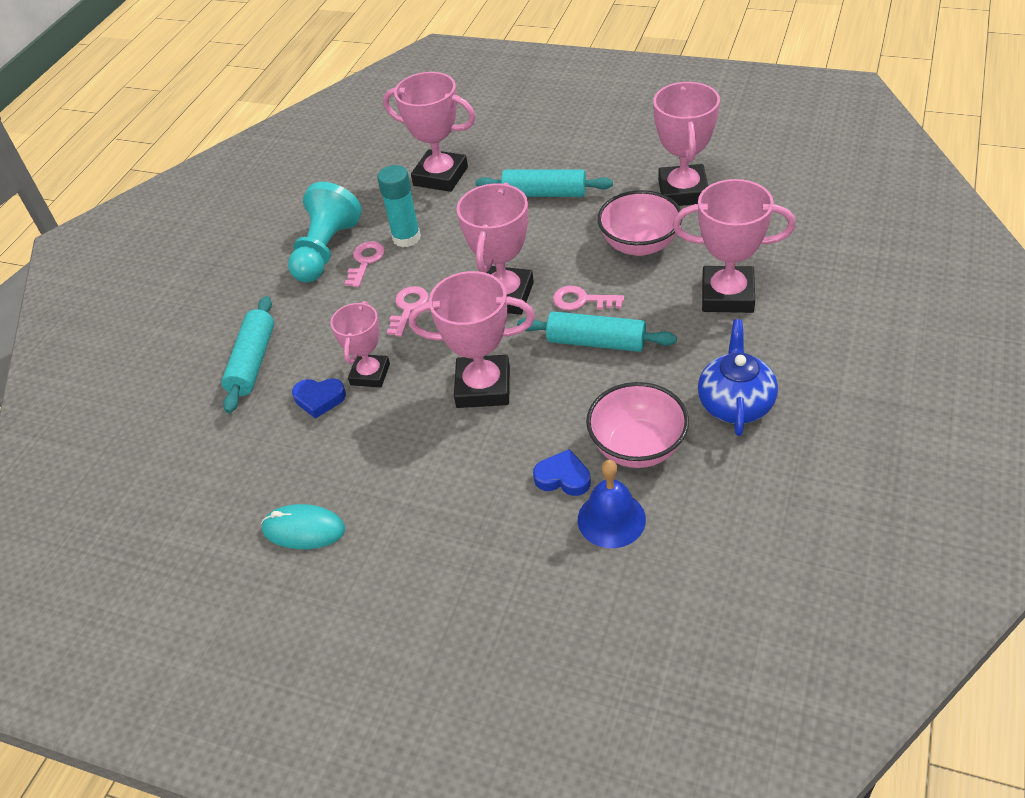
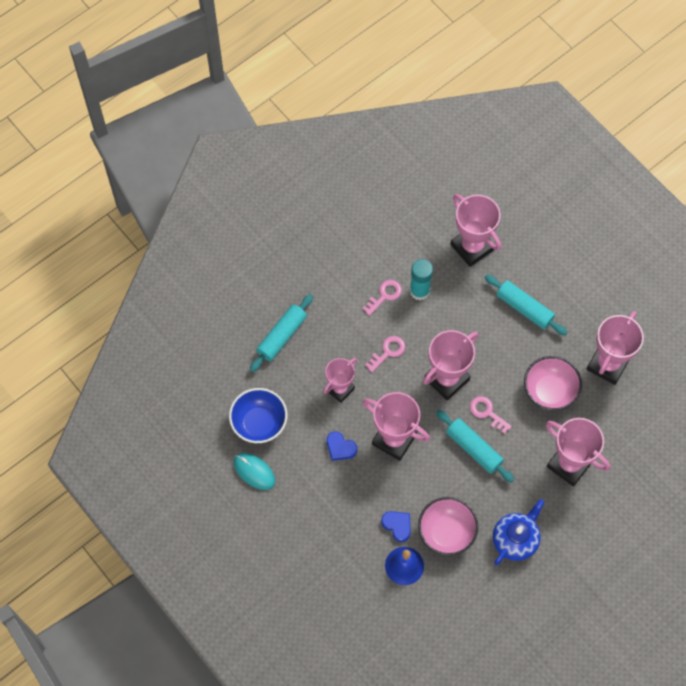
camera: 25 degrees right, 20 degrees up
(277, 469) = (259, 423): none -> blue bowl
(319, 399) = (304, 389): blue heart -> blue heart (340, 448)
(326, 250) = (366, 269): turquoise pawn -> none

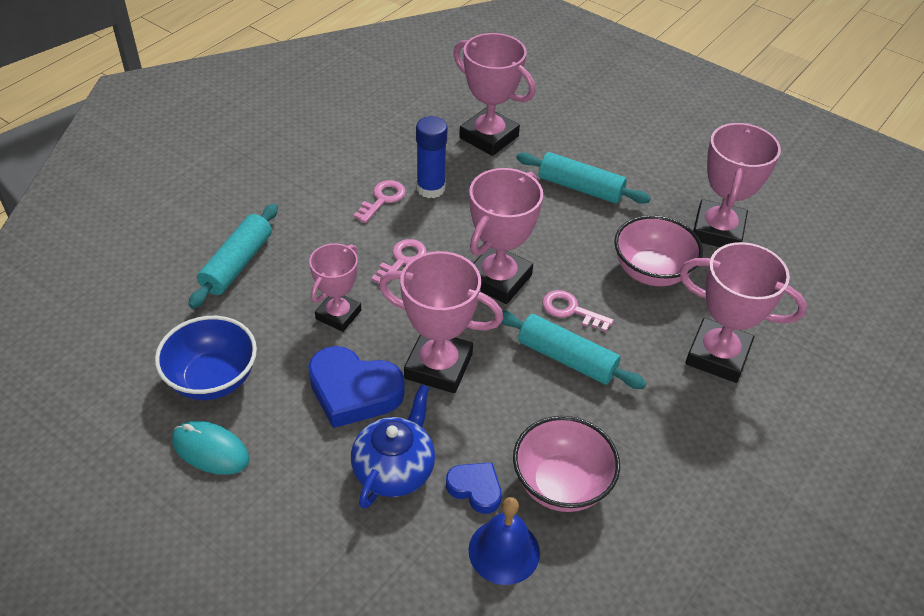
camera: 15 degrees left, 20 degrees down
(340, 448) = (353, 391): blue heart -> blue heart, size x1.77
(419, 291) = (431, 188): turquoise glue stick -> blue glue stick
(515, 539) = (678, 474): blue teapot -> blue teapot (394, 469)

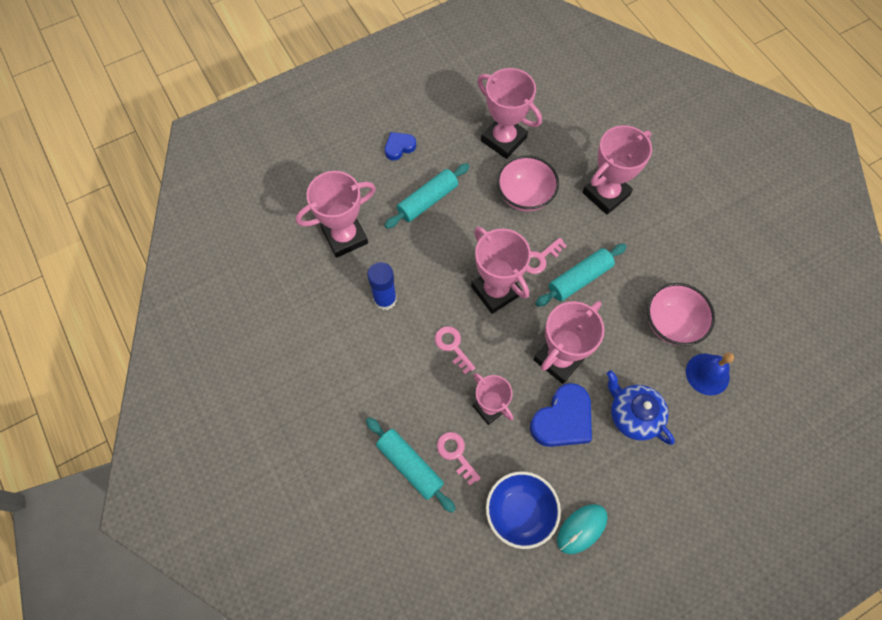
camera: 65 degrees left, 20 degrees up
(382, 199) = (382, 337): pink key -> pink key (456, 454)
(475, 489) = (661, 373): blue heart -> blue heart (399, 147)

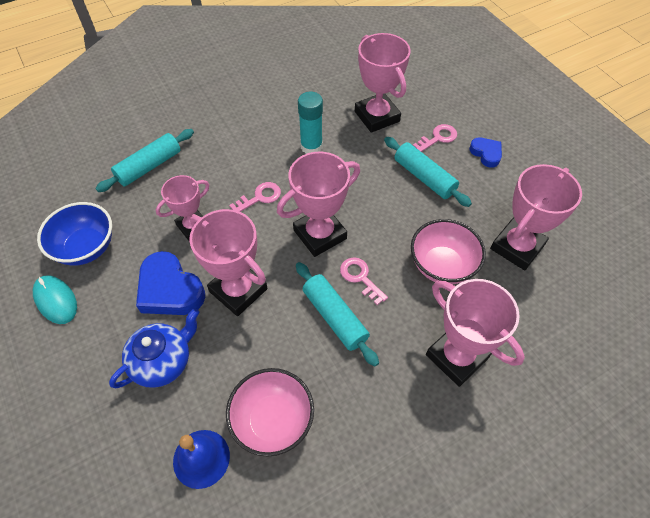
camera: 90 degrees right, 10 degrees down
(385, 299) = (311, 146): blue glue stick -> turquoise glue stick
(456, 454) = (152, 199): pink key -> pink key (438, 138)

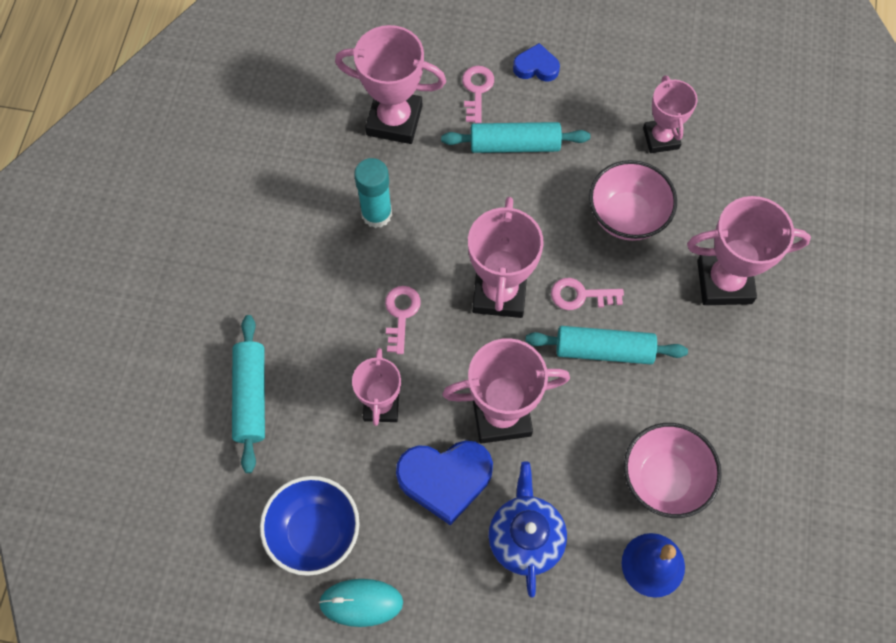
camera: 50 degrees left, 10 degrees up
(517, 247) = (661, 138): pink trophy -> pink trophy, size x0.65

